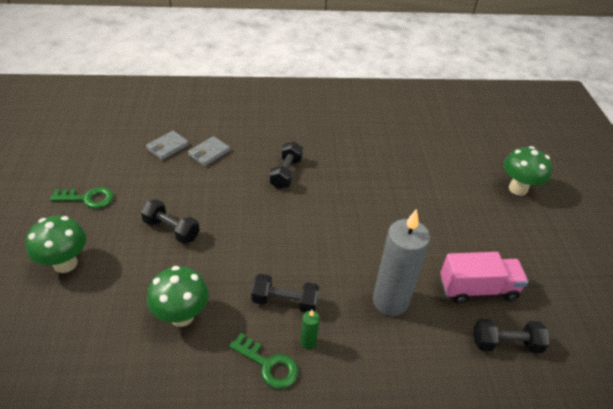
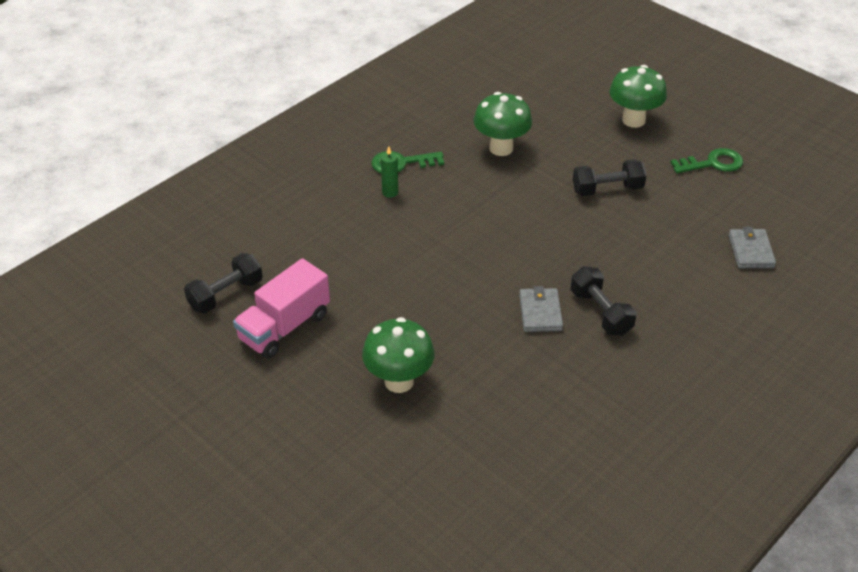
camera: 140 degrees right, 0 degrees up
(88, 198) = (713, 163): green key -> green key turned 150 degrees counterclockwise
(209, 153) = (705, 275): grey wallet -> grey wallet (540, 312)
(285, 302) = (441, 204): black dumbbell -> none
(390, 301) = (356, 261): grey candle -> none
(518, 189) = (323, 502): green mushroom -> green mushroom (399, 381)

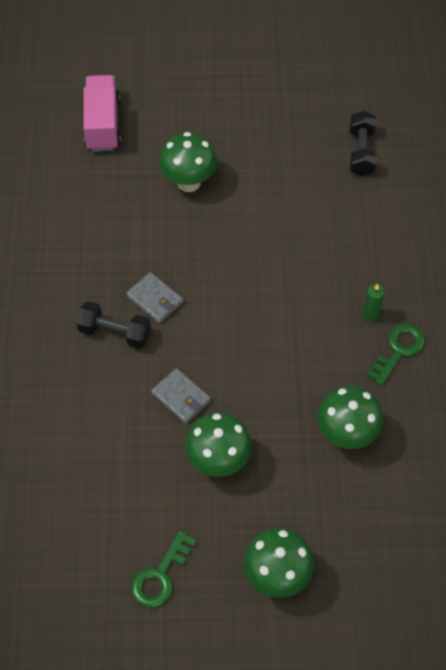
camera: 135 degrees right, 15 degrees up
(284, 327) = (298, 161): pink truck -> pink truck (103, 124)
(607, 189) = (218, 461): black dumbbell -> green mushroom
(751, 251) = (51, 487): grey wallet -> grey wallet (181, 397)

